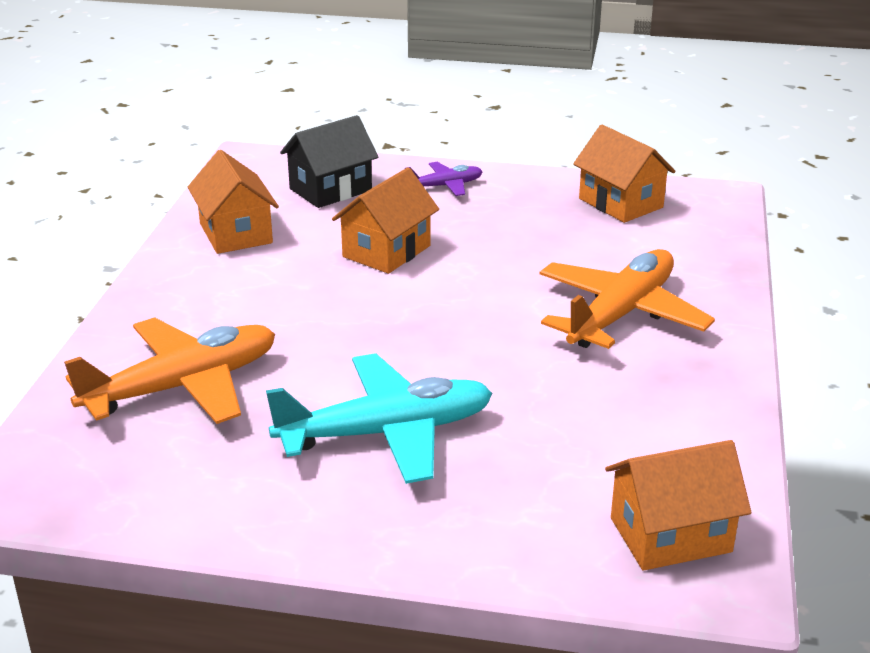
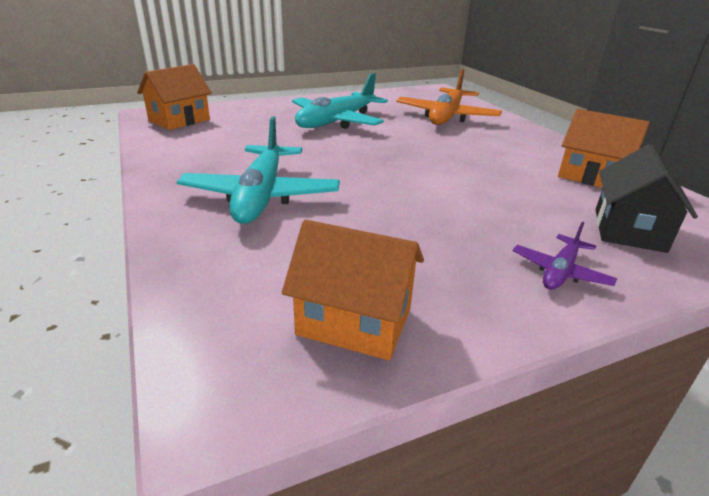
camera: 145 degrees right, 0 degrees up
(386, 251) = (482, 192): orange house -> none
(621, 313) = (261, 196): orange plane -> turquoise plane

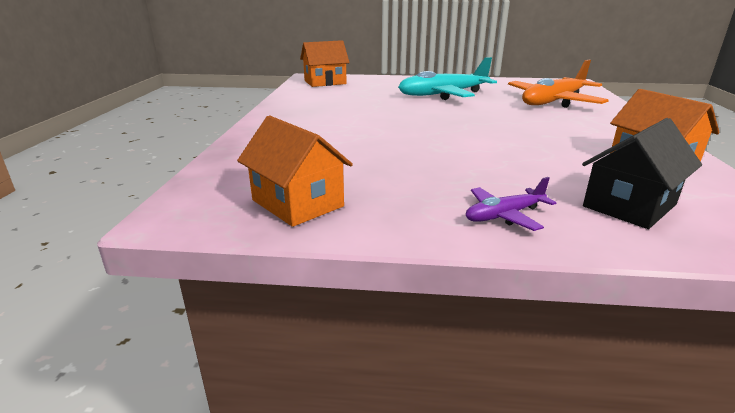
camera: 30 degrees right, 5 degrees down
(261, 196) = (325, 129): turquoise plane -> none

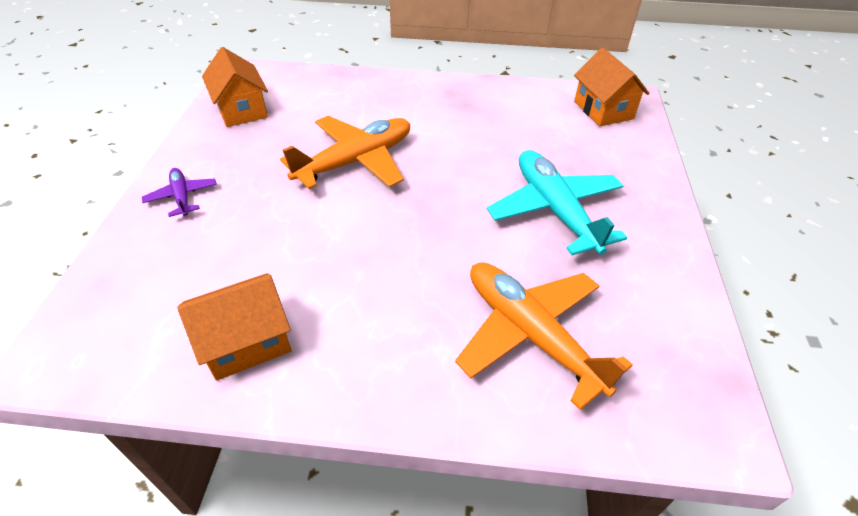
camera: 90 degrees right, 20 degrees up
(297, 203) = (241, 110): orange house -> orange house turned 75 degrees counterclockwise
(404, 141) = (356, 161): none -> orange plane
(629, 205) = (163, 275): black house -> none

